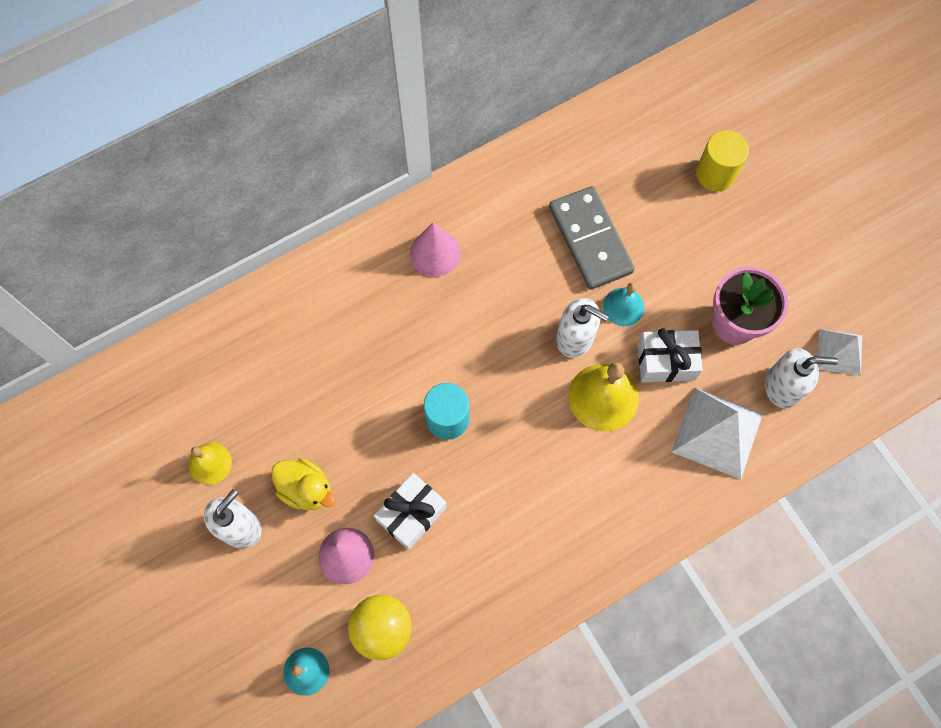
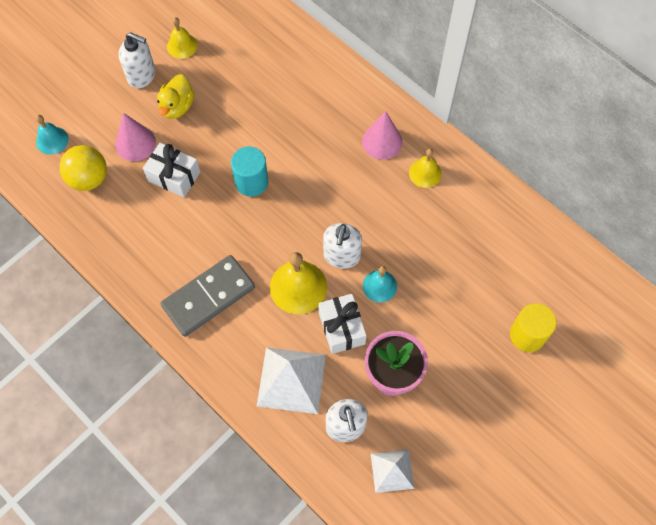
camera: 75 degrees right, 5 degrees down
(491, 218) = (425, 173): none -> yellow bell
(590, 240) = (430, 249): grey domino -> grey domino (208, 297)

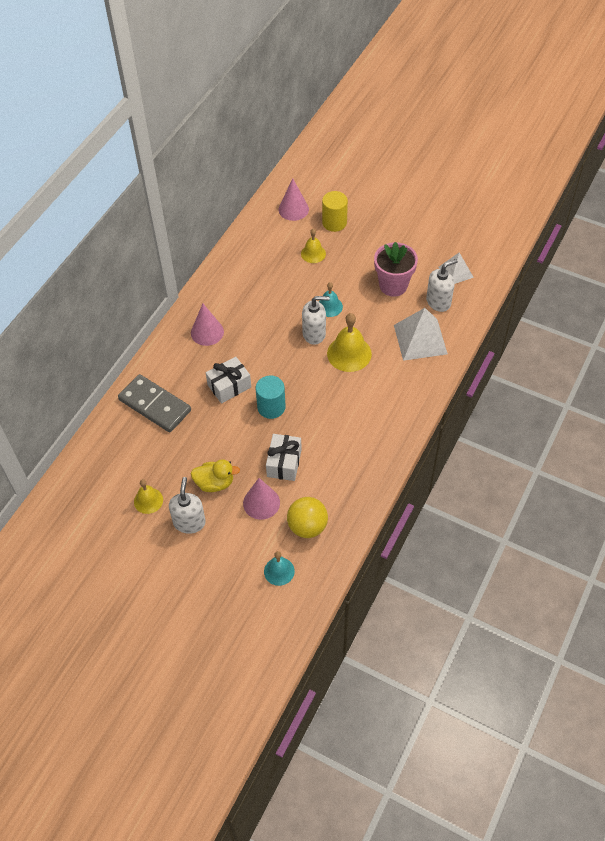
camera: 105 degrees left, 10 degrees down
(208, 297) = (379, 406): grey domino -> grey domino (155, 405)
(341, 328) = (370, 320): white gift -> white gift (229, 386)
(425, 173) = (227, 300): yellow bell -> yellow bell (313, 253)
(565, 289) = (293, 209): none -> pink cone

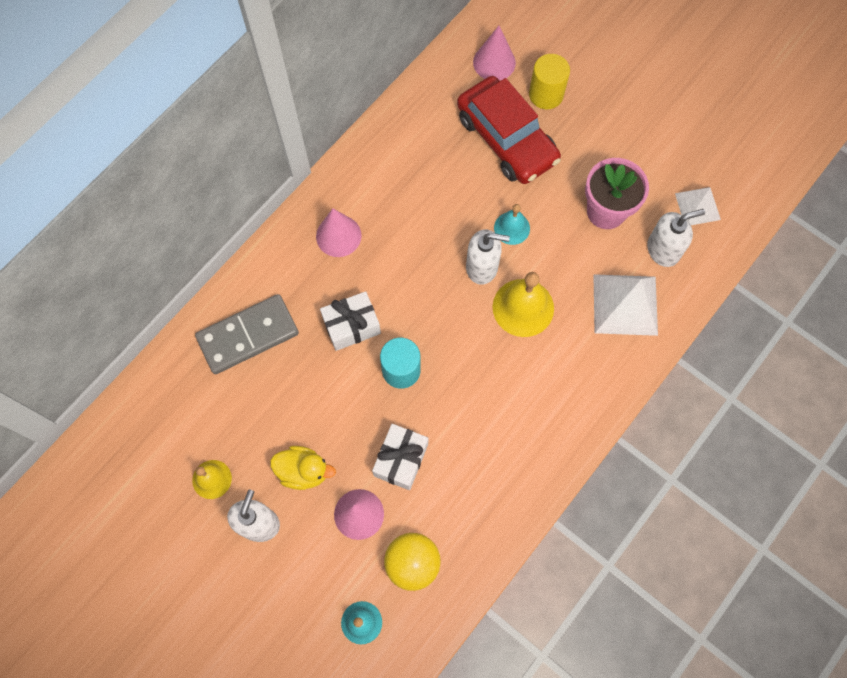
camera: 10 degrees right, 15 degrees up
(155, 405) = (248, 335): grey domino -> grey domino turned 75 degrees counterclockwise
(313, 253) = (506, 139): yellow bell -> red car

